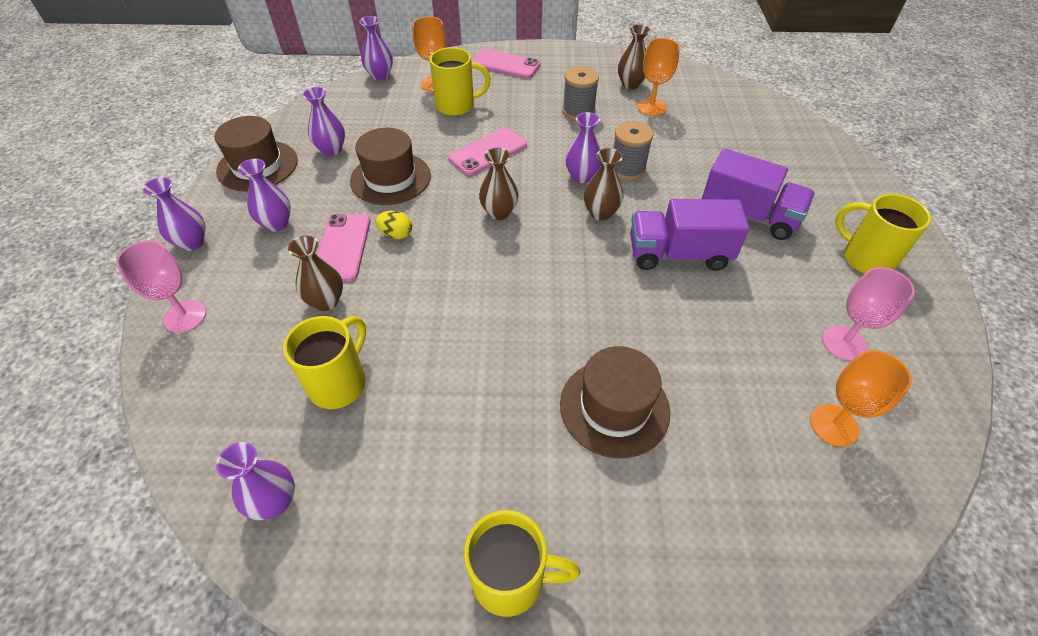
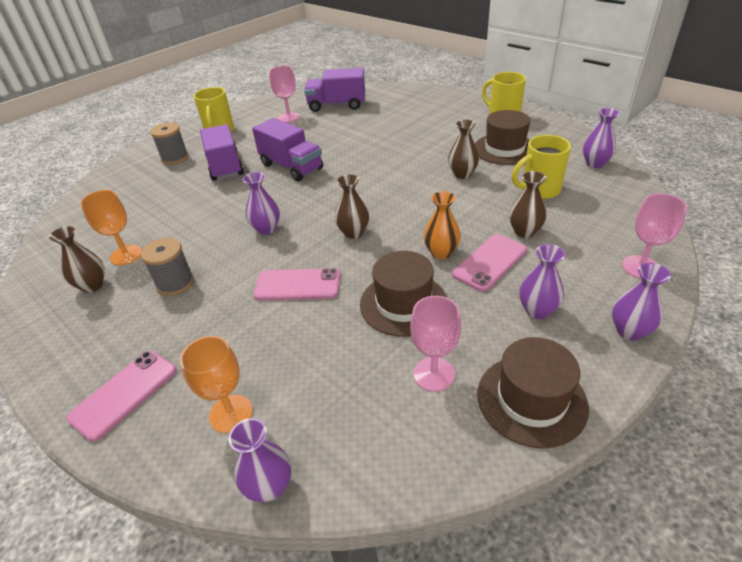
camera: 135 degrees left, 10 degrees down
(331, 150) = (434, 374): purple vase -> pink goblet
(396, 234) = (441, 252): yellow egg -> orange vase
(457, 106) = (254, 358): yellow mug -> none
(505, 64) = (124, 394): pink phone -> pink phone turned 60 degrees clockwise
(600, 213) = (294, 202): brown vase -> brown vase (462, 174)
(614, 407) = (410, 135): brown hat -> brown hat (504, 149)
(627, 168) = (231, 219): grey spool -> grey spool (175, 158)
(834, 425) = (337, 105): orange goblet -> purple truck

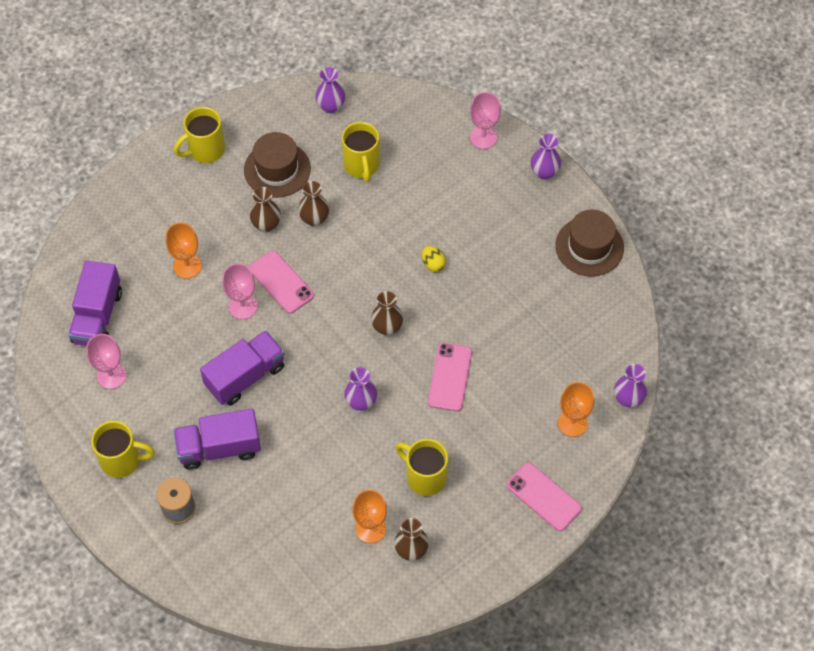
camera: 85 degrees left, 20 degrees up
(175, 283) = (425, 477): grey spool -> yellow mug
(390, 128) = (187, 266): none -> orange goblet
(403, 304) = (489, 302): brown hat -> none
(434, 374) = (560, 296): pink goblet -> pink goblet (243, 306)
(441, 252) = (433, 264): orange vase -> yellow egg
(490, 262) = (454, 232): pink phone -> pink phone (281, 282)
(524, 232) = (421, 196): brown vase -> brown vase (266, 224)
(537, 310) = (514, 218): purple vase -> none

